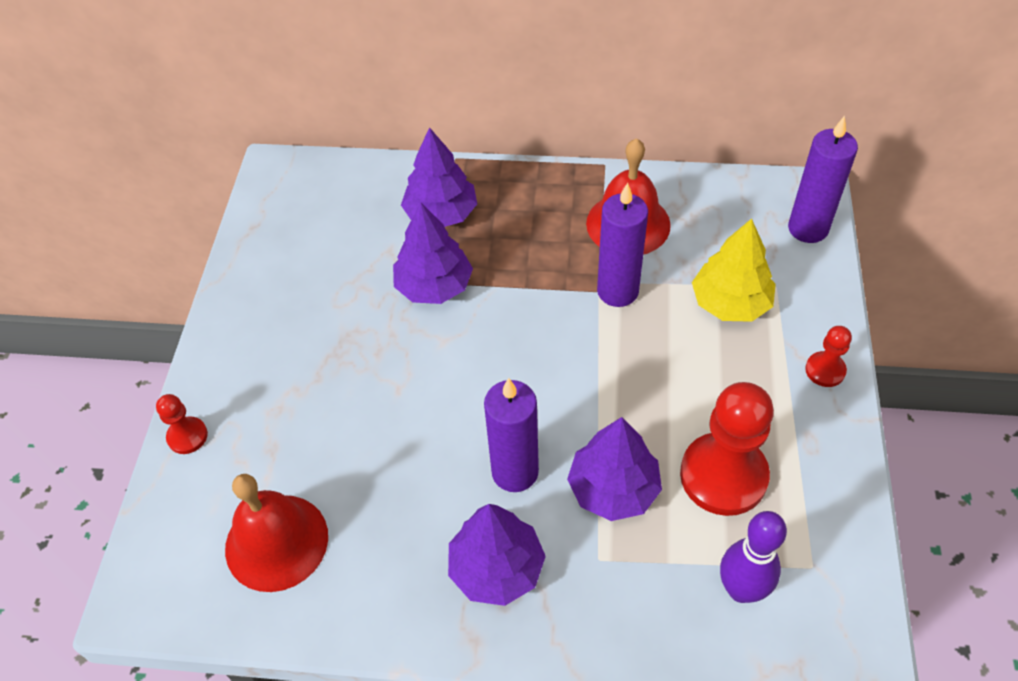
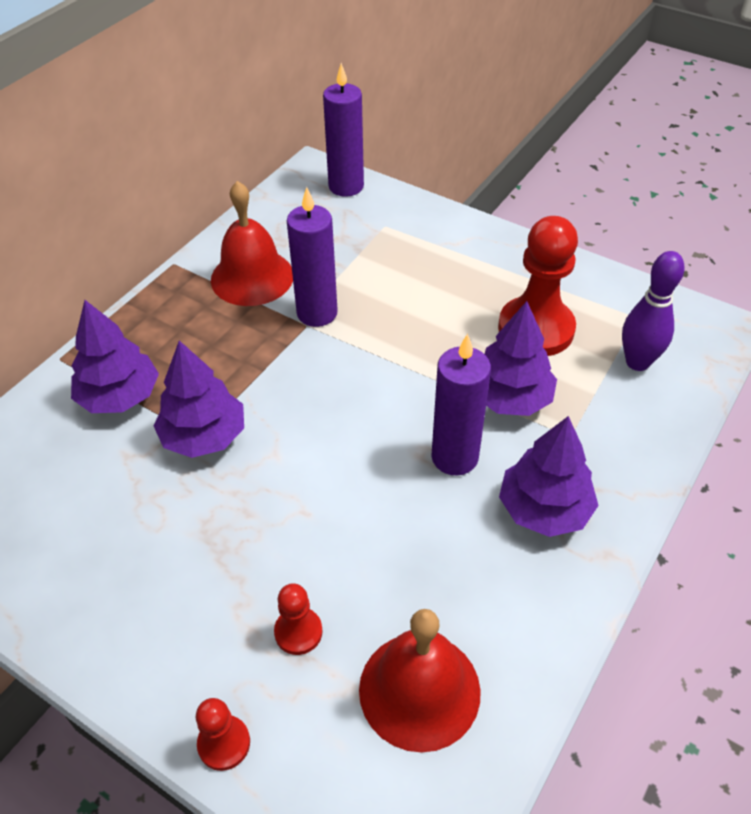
camera: 65 degrees left, 5 degrees down
(730, 303) = (382, 255): yellow tree -> none
(825, 370) = (478, 236): red pawn -> red pawn (298, 632)

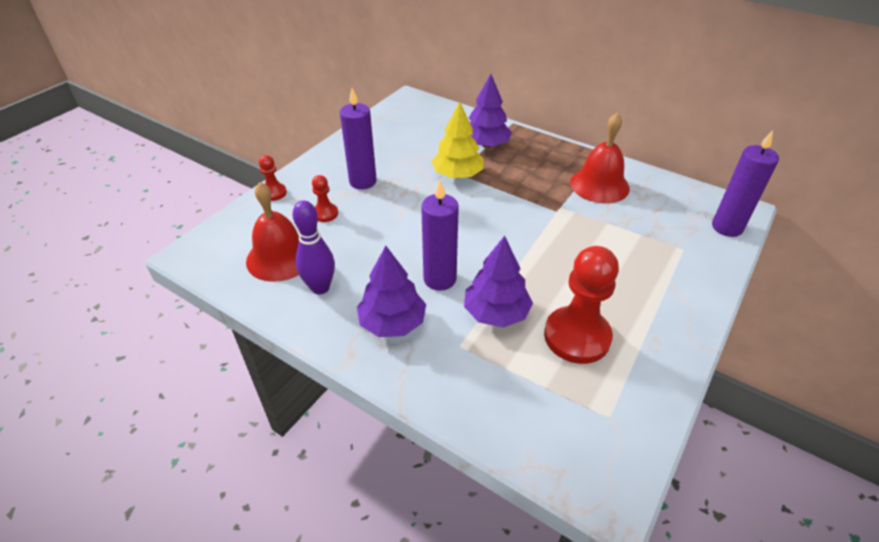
camera: 90 degrees right, 5 degrees down
(204, 436) = (457, 175): purple tree -> yellow tree
(317, 313) = (569, 215): purple candle -> purple candle (363, 181)
(637, 362) = (546, 406): purple bowling pin -> purple bowling pin (320, 288)

